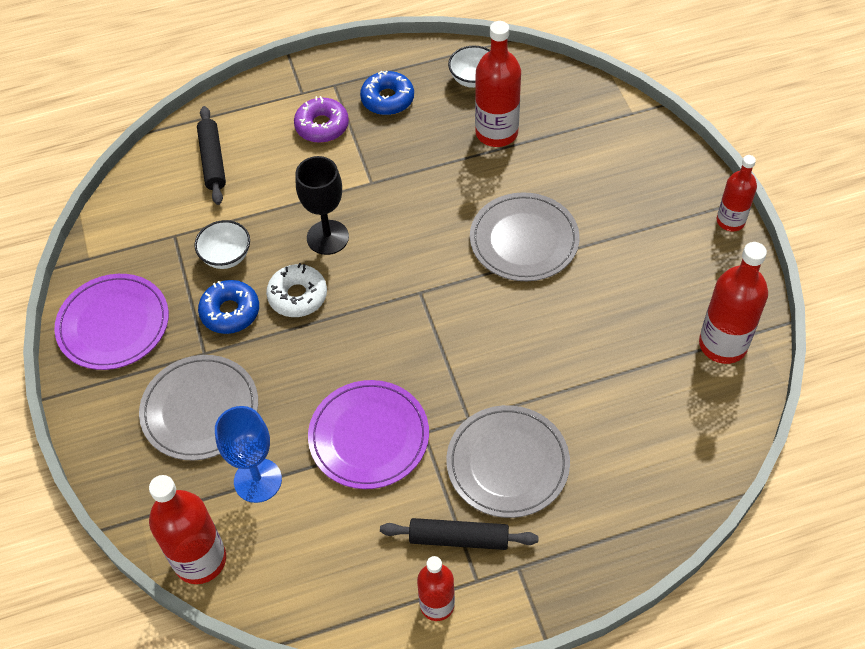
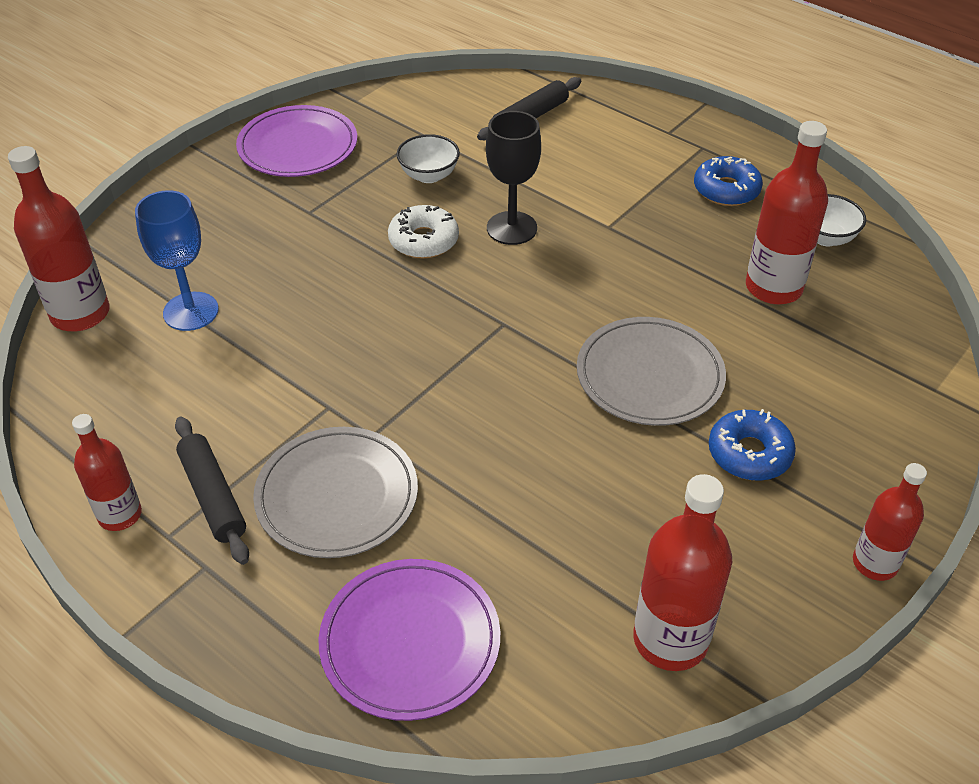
camera: 55 degrees right, 10 degrees down
(200, 410) = (244, 238): grey plate -> none
(230, 312) = (368, 206): blue donut -> blue donut (749, 453)
(322, 126) = (643, 163): purple donut -> none
(369, 436) = (294, 367): purple plate -> purple plate (410, 641)

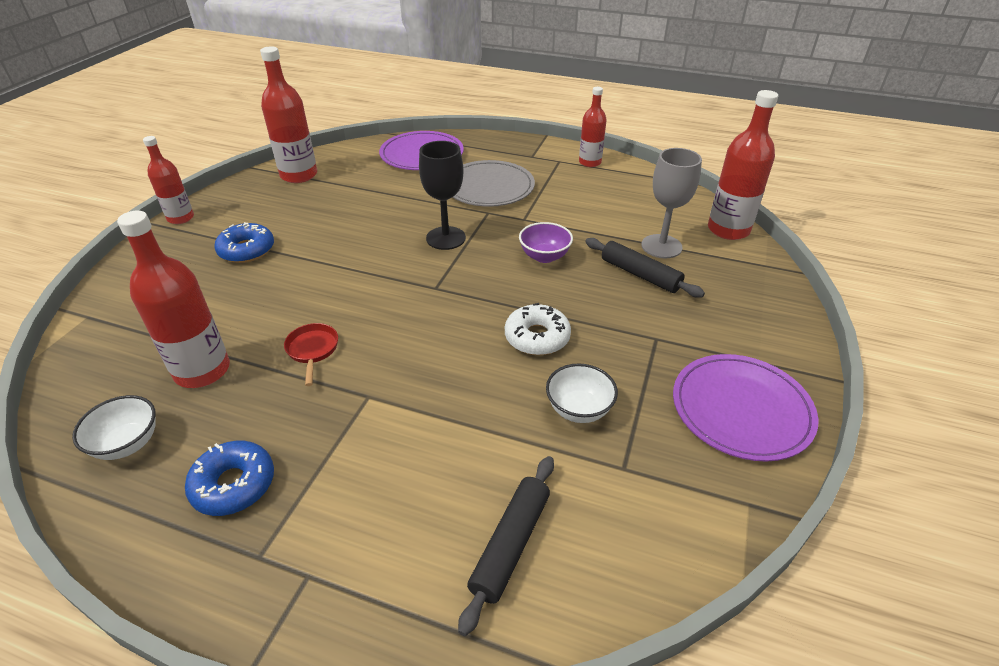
camera: 160 degrees right, 5 degrees down
(191, 311) = (661, 246): blue goblet -> grey goblet
(213, 496) = (552, 176): black rolling pin -> black rolling pin (640, 275)
(346, 334) = (544, 256): none -> purple bowl
(511, 228) = (464, 369): black goblet -> black goblet (446, 238)
(650, 375) = (316, 278): grey plate -> none
(659, 282) = (312, 350): none -> red pan

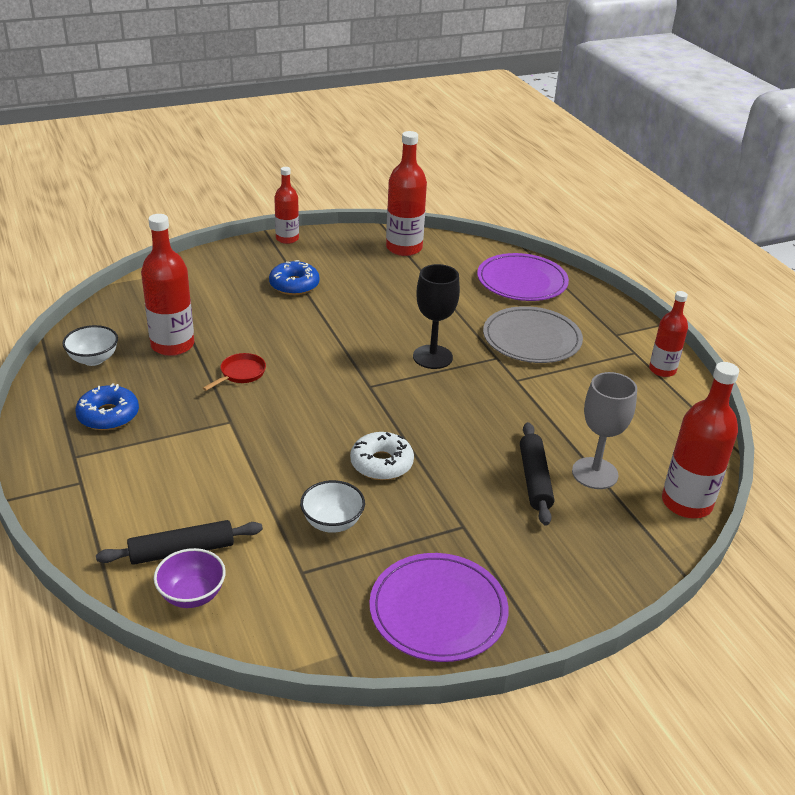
camera: 45 degrees right, 5 degrees down
(544, 256) = (483, 417): purple bowl -> purple bowl (192, 595)

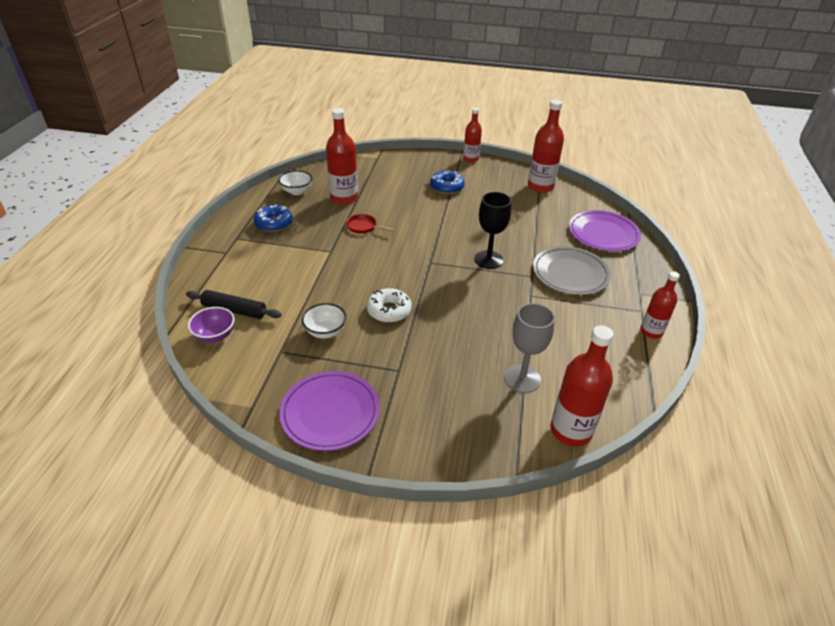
camera: 35 degrees right, 5 degrees up
(240, 374) = (363, 227): red pan -> red pan turned 135 degrees counterclockwise
(534, 479) = (475, 363): black rolling pin -> none

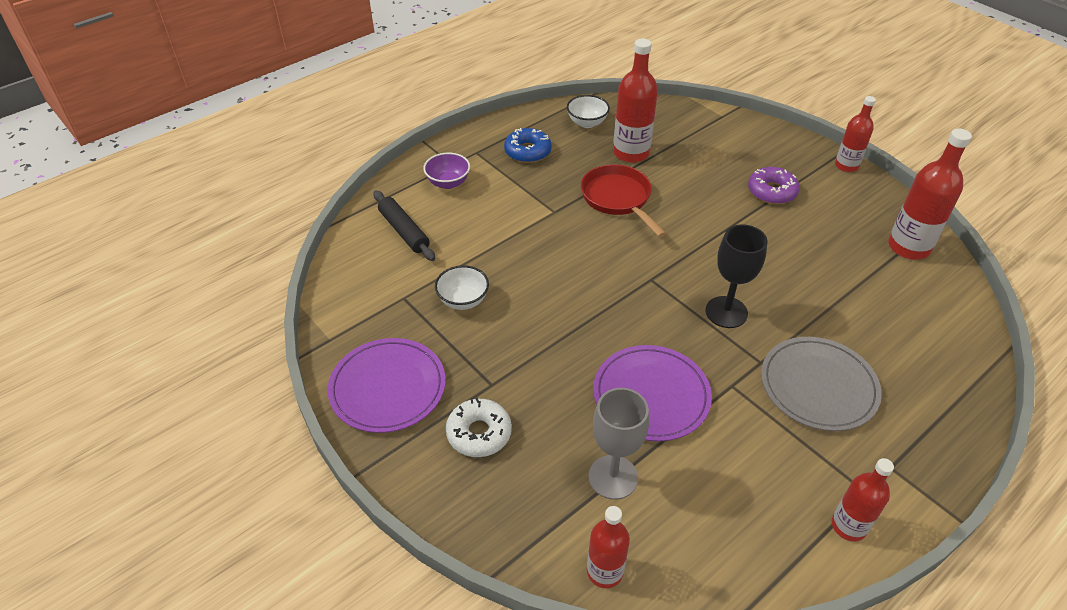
camera: 40 degrees right, 5 degrees up
(215, 335) = (364, 249): purple bowl -> purple bowl (448, 183)
(363, 227) = (618, 199): red pan -> red pan, size x1.78
(389, 310) = (548, 312): white donut -> white donut (479, 433)
(447, 187) = (772, 191): blue donut -> purple donut
(571, 430) = (604, 571): red bottle -> red bottle, size x0.63
(603, 233) = (932, 357): purple plate -> purple plate (651, 395)

